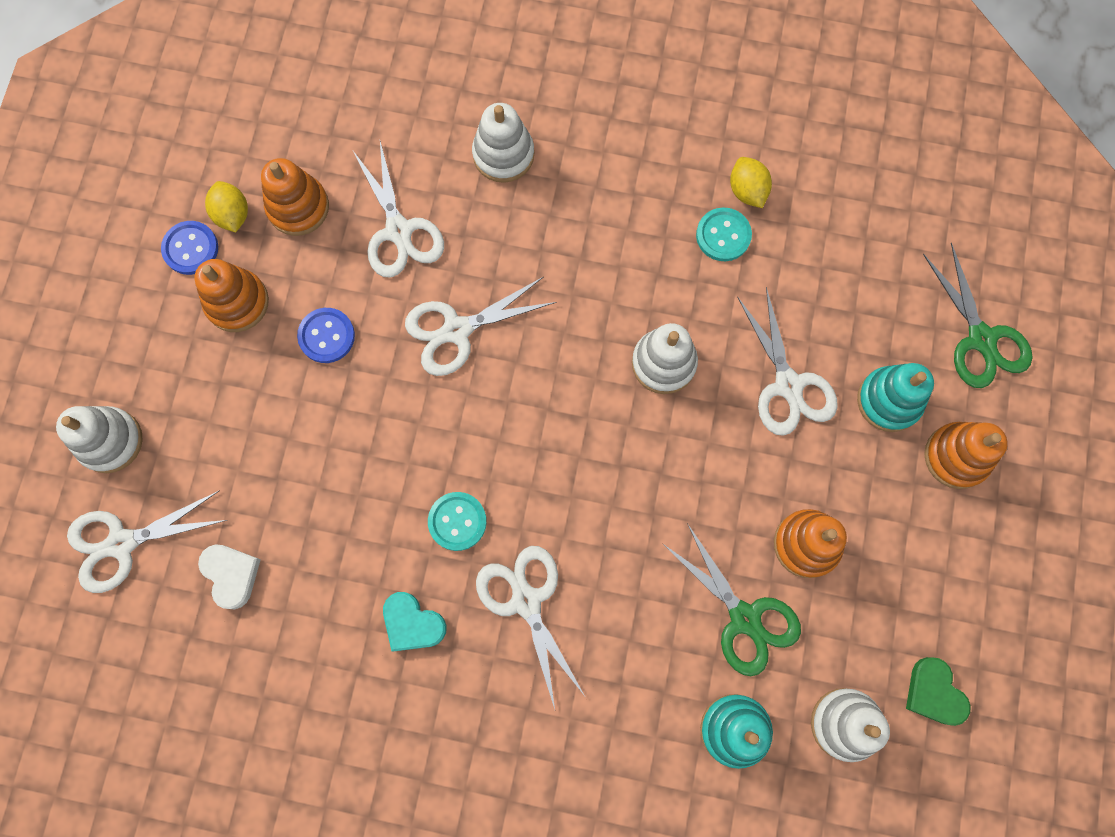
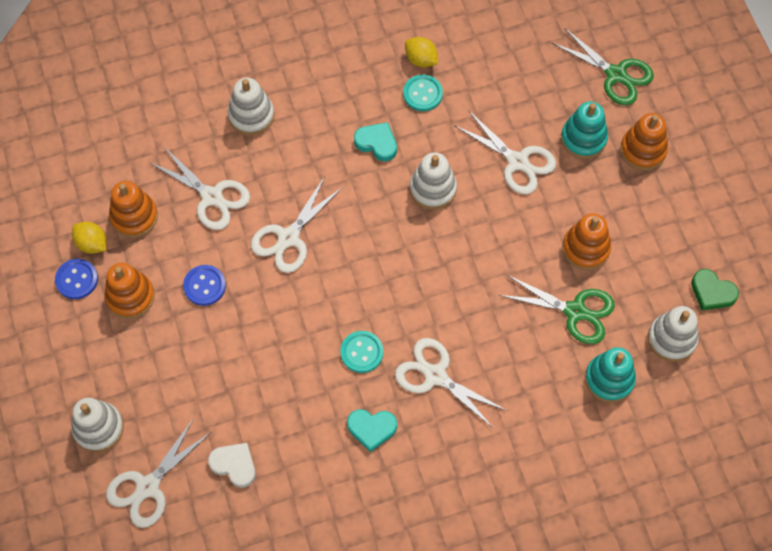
camera: 30 degrees left, 10 degrees down
(630, 268) = (377, 143): none -> turquoise heart

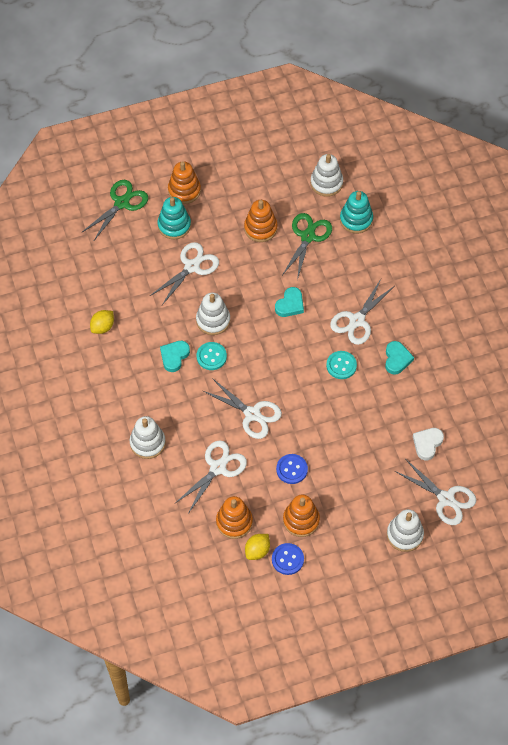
camera: 90 degrees left, 5 degrees down
(422, 94) = (133, 326): turquoise button -> turquoise button (211, 356)
(460, 286) = (290, 304): none -> turquoise heart
(712, 292) = (292, 158): green heart -> none

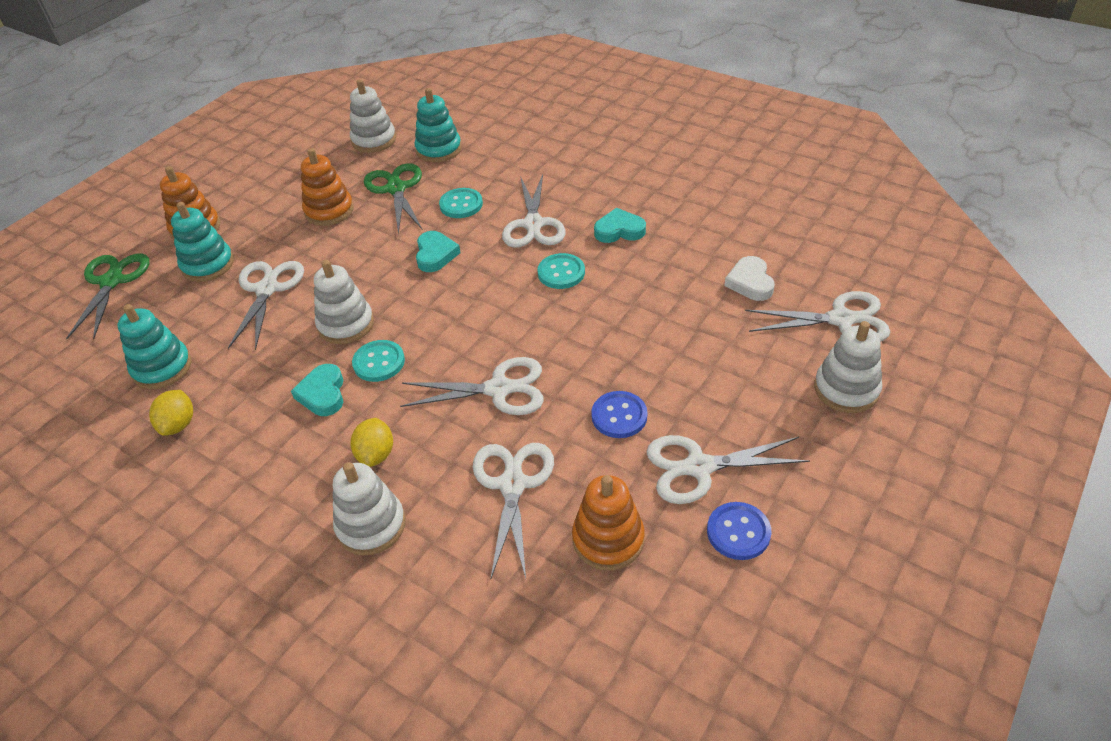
camera: 35 degrees left, 15 degrees down
(114, 285) = (162, 368): none -> turquoise stacking toy
(257, 551) = (683, 553): yellow lemon -> yellow lemon (376, 454)
(301, 520) = (699, 467): orange stacking toy -> white scissors
(332, 276) = (461, 205): none -> turquoise button
(397, 359) = (619, 230): turquoise heart -> turquoise heart turned 60 degrees counterclockwise

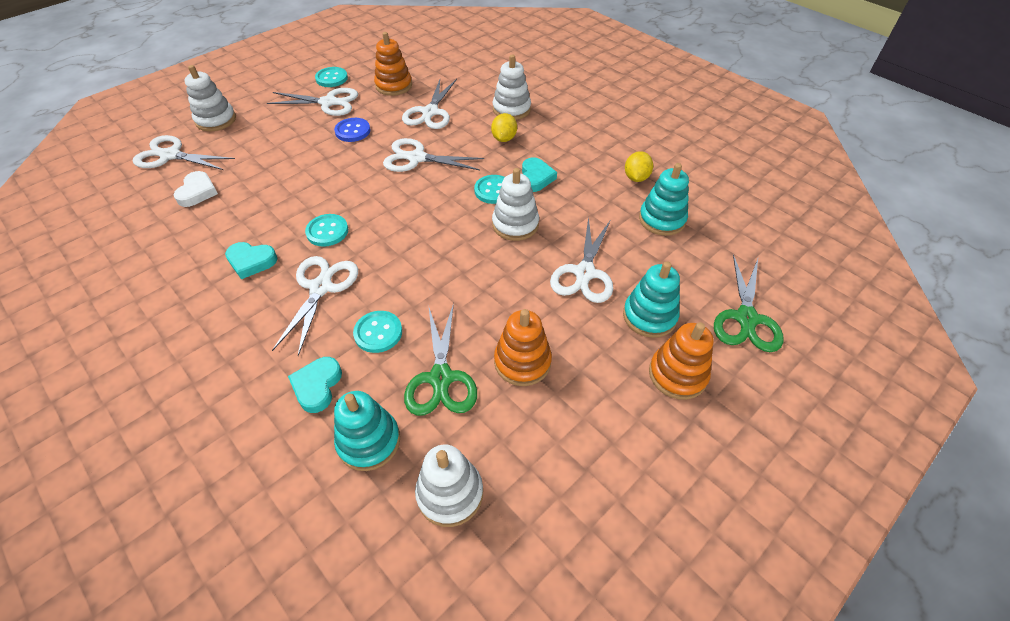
camera: 170 degrees left, 5 degrees up
(435, 254) = (424, 275): turquoise heart -> turquoise heart (317, 386)
(738, 532) = (331, 78): blue button -> turquoise button

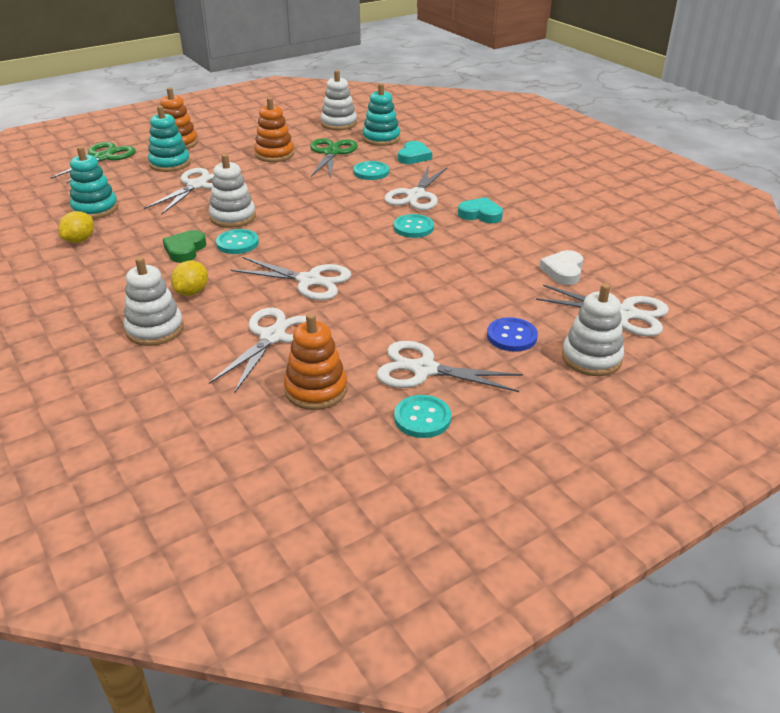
camera: 170 degrees left, 15 degrees down
(353, 131) = (387, 321): blue button -> blue button (511, 336)
(536, 178) = (185, 250): turquoise heart -> green heart

